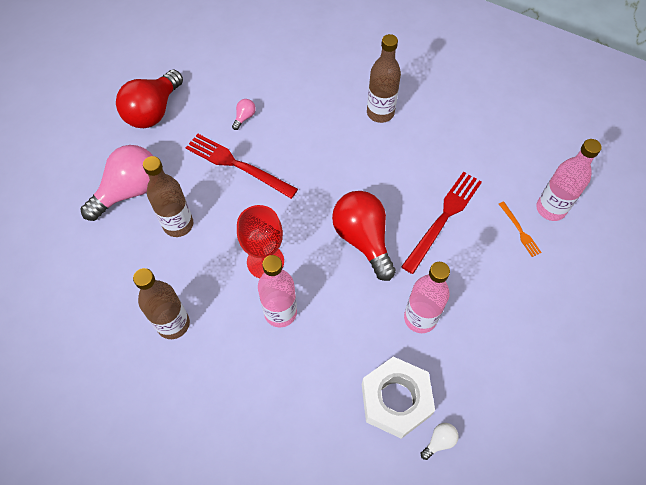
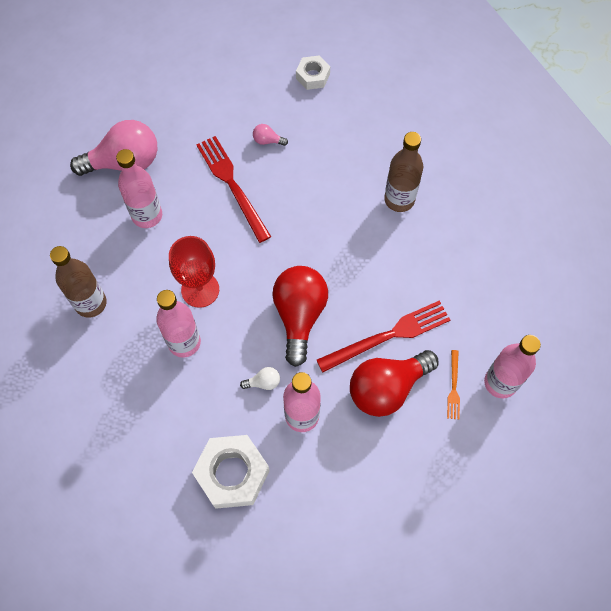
camera: 30 degrees right, 5 degrees up
(153, 111) = (189, 94): red light bulb -> red light bulb (387, 388)
(178, 224) = (147, 215): brown bottle -> pink bottle
(244, 117) = (267, 140): pink light bulb -> pink light bulb turned 135 degrees counterclockwise
(249, 54) = (313, 76): none -> white nut
(439, 441) = (245, 530): white light bulb -> white light bulb (263, 382)

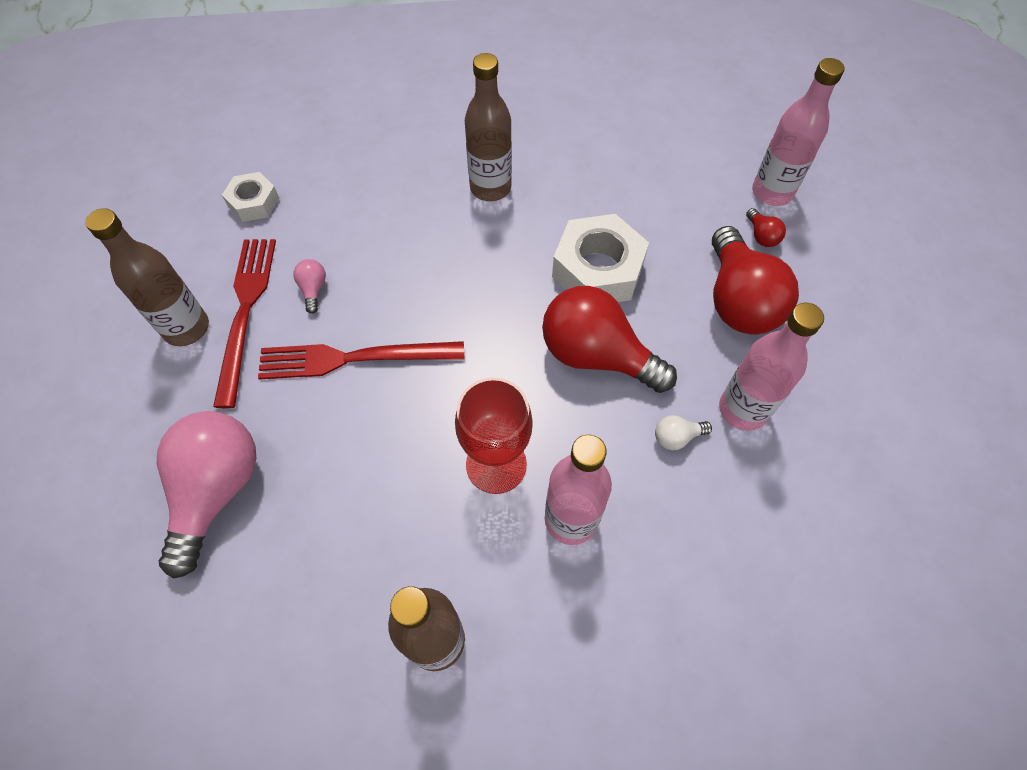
camera: 65 degrees left, 5 degrees down
(147, 215) = (331, 492): pink bottle -> none
(210, 93) = (186, 328): none -> brown bottle
(232, 474) = (800, 532): white nut -> white nut (598, 270)
(263, 382) = (676, 437): white light bulb -> white light bulb turned 120 degrees counterclockwise
(267, 140) = (313, 289): pink light bulb -> pink light bulb turned 135 degrees clockwise
(388, 336) = (668, 272): red fork -> red fork (245, 312)
(453, 387) = (761, 236): orange fork -> red light bulb

